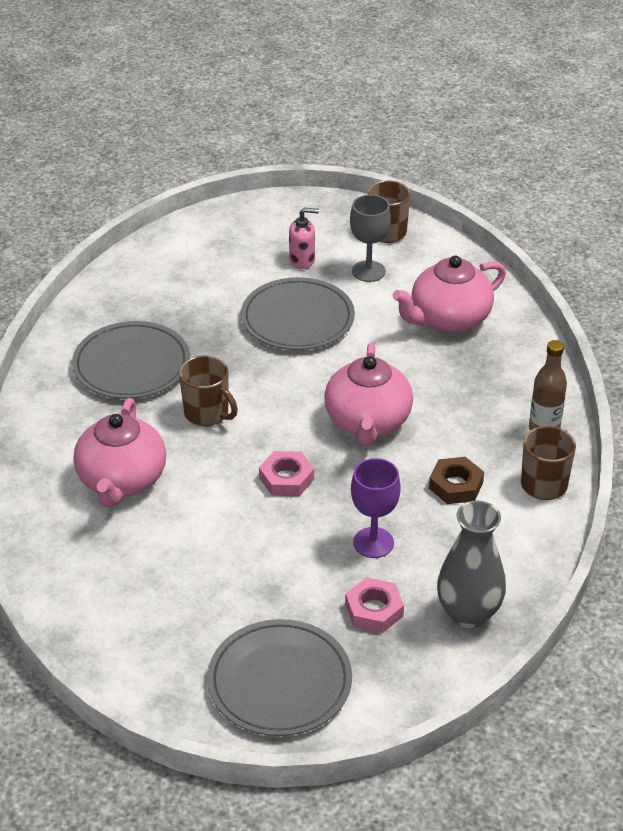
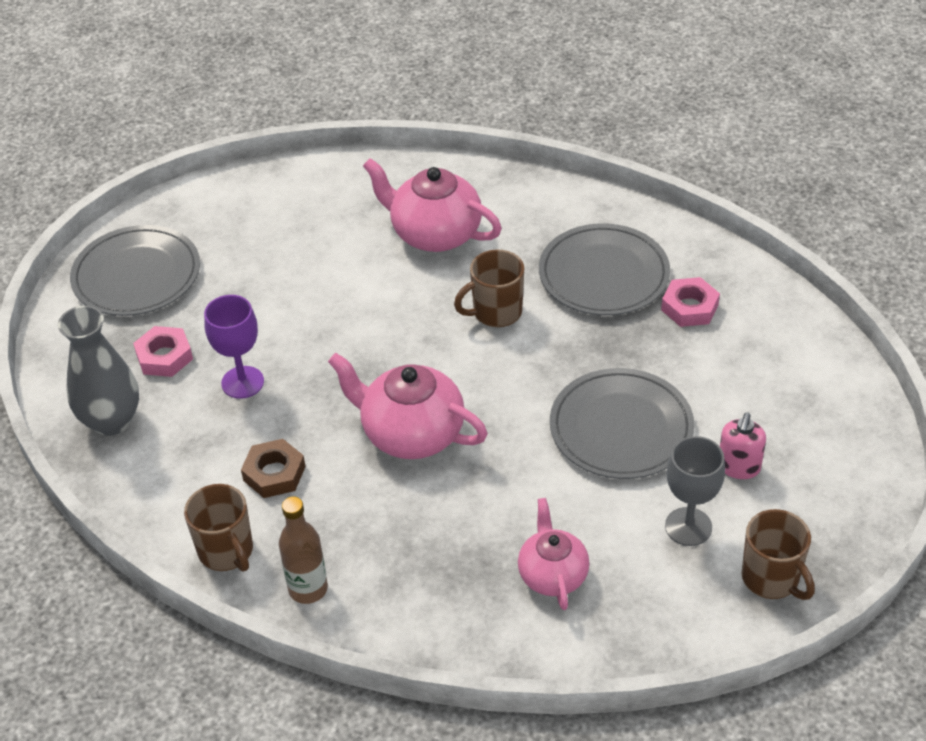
camera: 115 degrees right, 5 degrees up
(286, 479) = (367, 345): pink nut -> pink nut (689, 307)
(448, 319) = (552, 574): pink teapot -> pink teapot, size x0.63

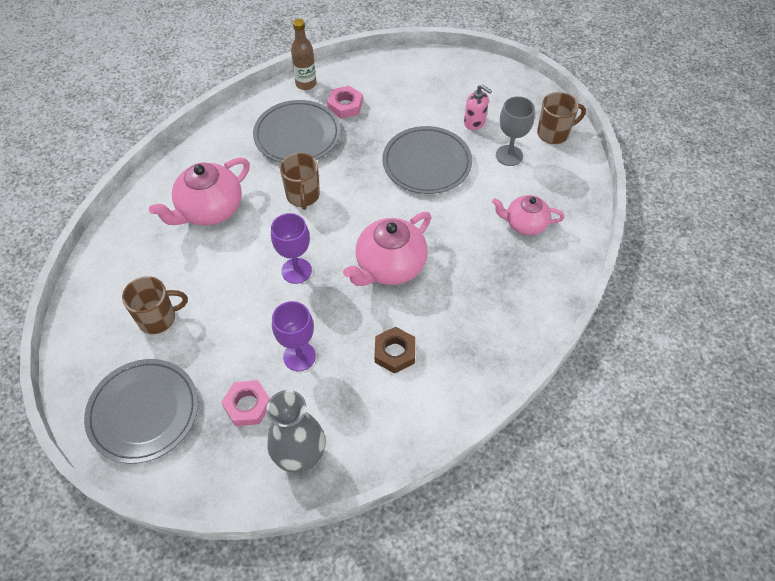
camera: 75 degrees left, 10 degrees up
(226, 552) = (454, 395): brown mug -> brown mug (158, 318)
(308, 589) = (500, 352): brown bottle -> brown bottle (306, 84)
(369, 342) = (296, 271): none -> purple goblet

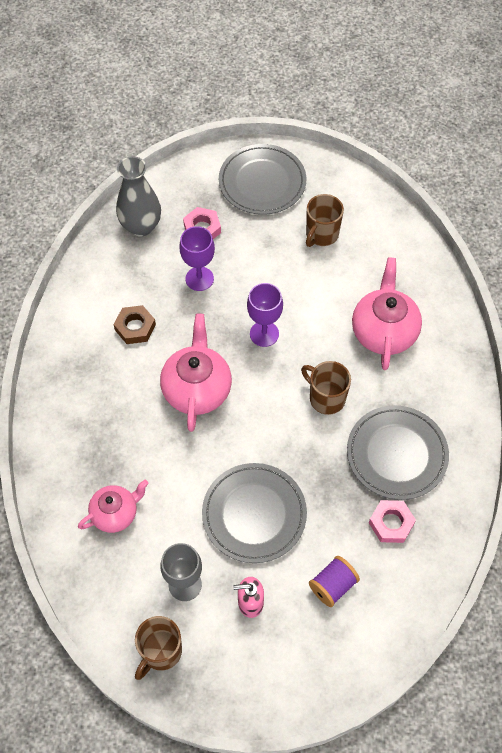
camera: 140 degrees right, 5 degrees up
(306, 84) = (455, 520): brown bottle -> none
(415, 100) = (332, 586): none -> purple spool

